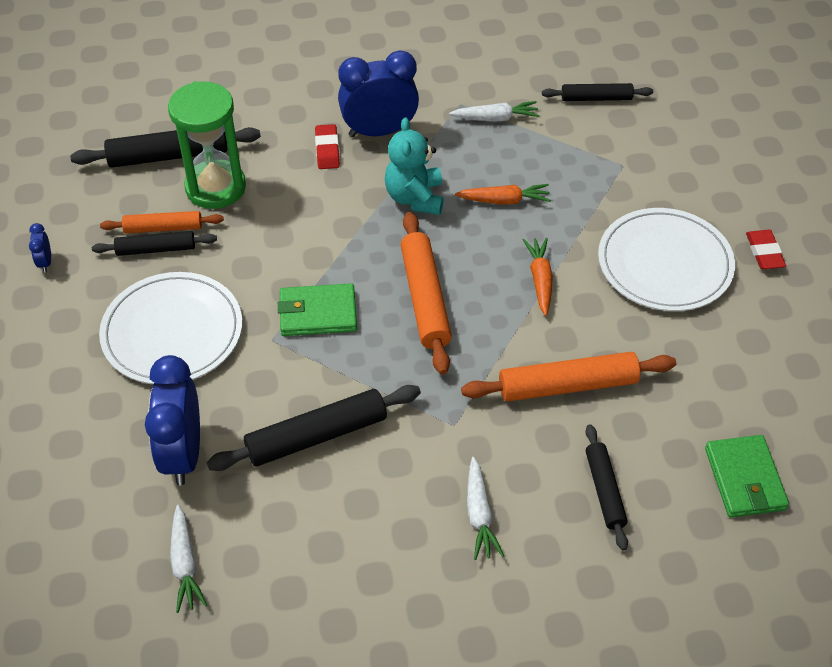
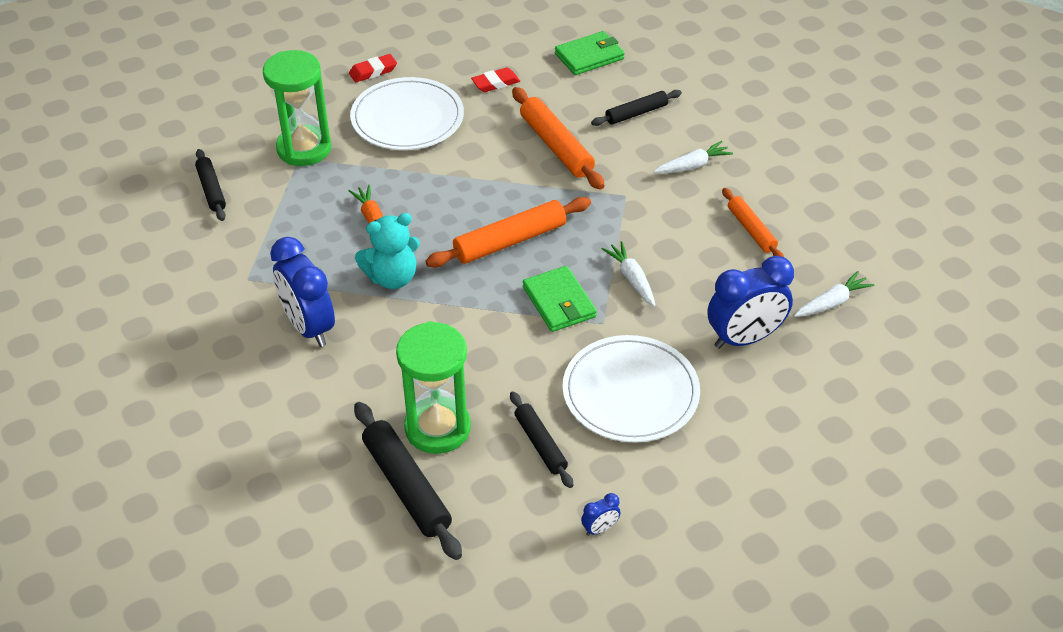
camera: 110 degrees left, 5 degrees down
(163, 228) = (510, 449): orange rolling pin -> orange rolling pin (751, 230)
(316, 436) = (680, 266): black rolling pin -> none
(327, 150) = (350, 358): red eraser -> red eraser (495, 83)
(495, 118) = (262, 250): white carrot -> white carrot (631, 279)
(540, 280) = (457, 180): orange carrot -> none
(638, 171) = (304, 149): none -> green hourglass

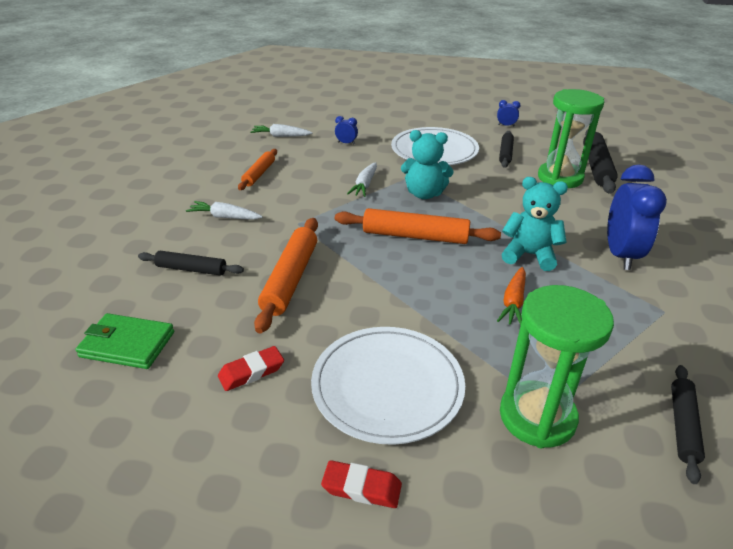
camera: 140 degrees left, 10 degrees down
(495, 83) = (251, 372): red eraser -> red eraser turned 45 degrees counterclockwise
(559, 302) = (424, 194): green wallet -> turquoise teddy bear
(744, 338) = (346, 143): blue clock -> blue clock, size x0.42

